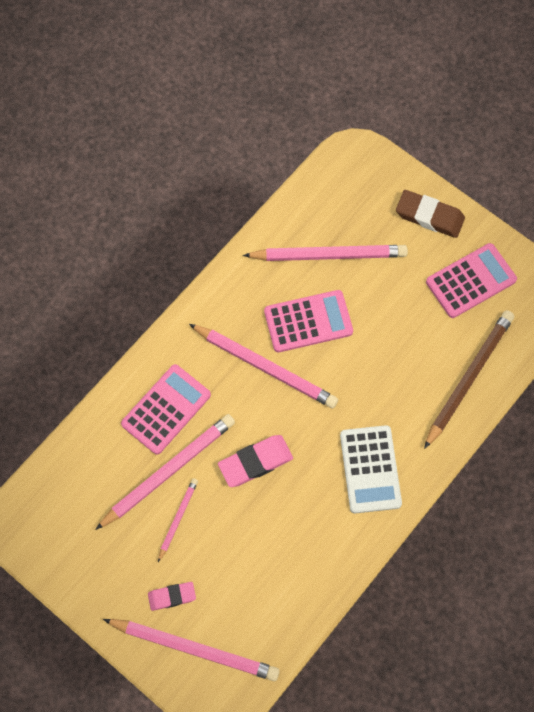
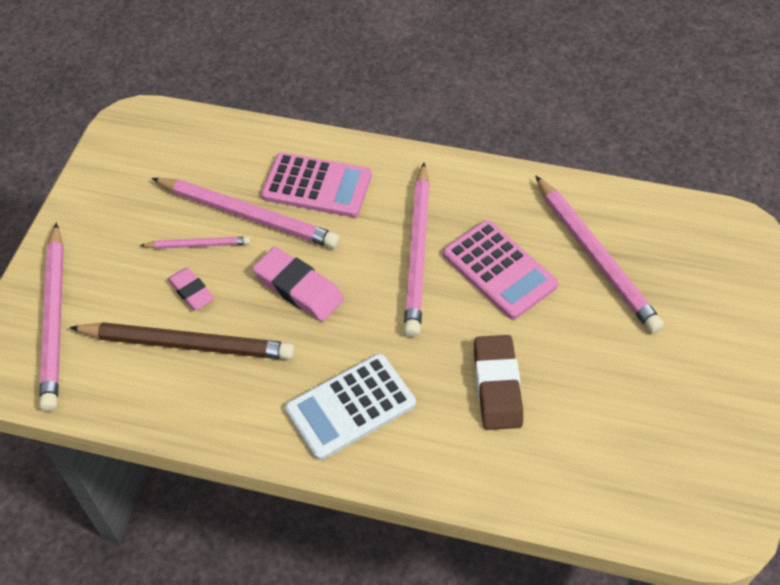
camera: 65 degrees right, 15 degrees down
(172, 596) = (107, 275): pink eraser -> pink eraser (191, 291)
(429, 216) = (724, 339): brown eraser -> brown eraser (497, 386)
(469, 377) = (537, 471): brown pencil -> brown pencil (188, 344)
(471, 281) = (671, 420): pink calculator -> none

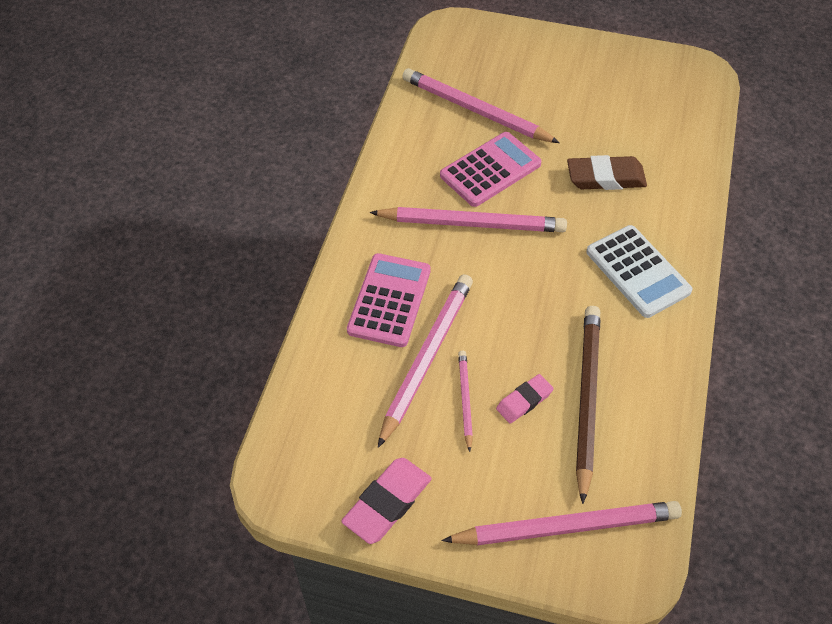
camera: 90 degrees left, 0 degrees up
(298, 288) = (516, 312): pink eraser -> pink eraser (387, 503)
(595, 257) = (475, 110): pink pencil -> pink pencil turned 120 degrees counterclockwise

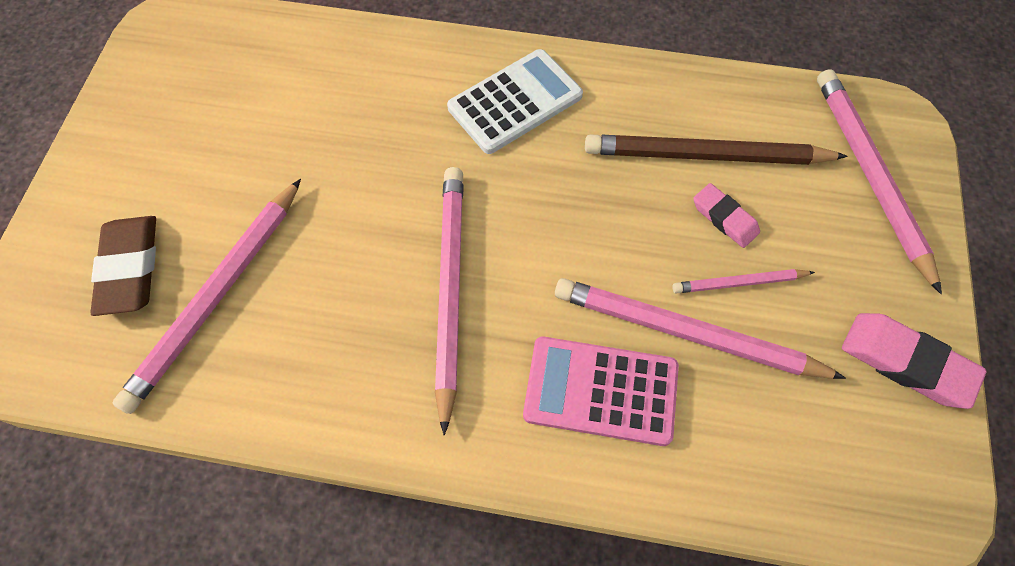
camera: 95 degrees left, 10 degrees up
(490, 170) = (345, 269): pink calculator -> none
(605, 178) = (360, 131): brown eraser -> brown eraser (130, 268)

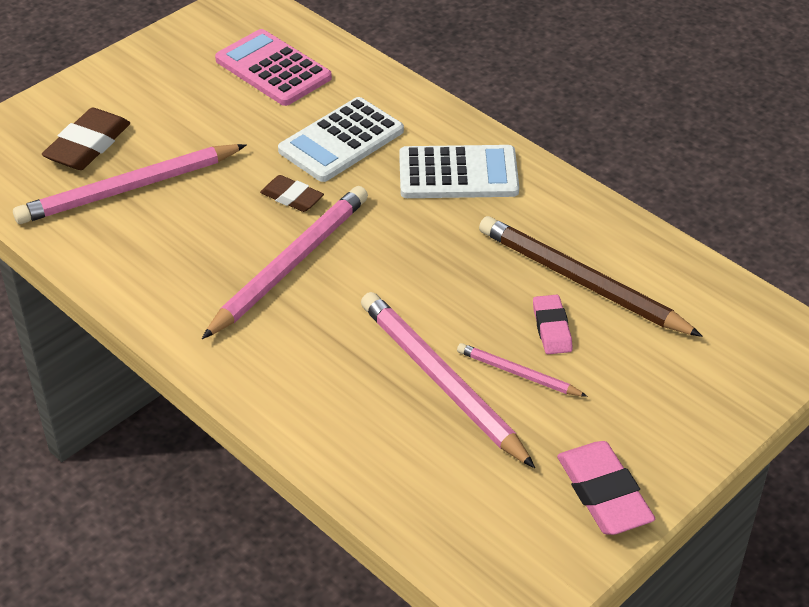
camera: 35 degrees right, 20 degrees down
(382, 123) = (341, 141): none -> white calculator
(389, 212) = (292, 197): none -> brown eraser
(600, 390) = (339, 379): pink calculator -> pink calculator (273, 69)
(870, 175) = (715, 364): pink pencil -> none

